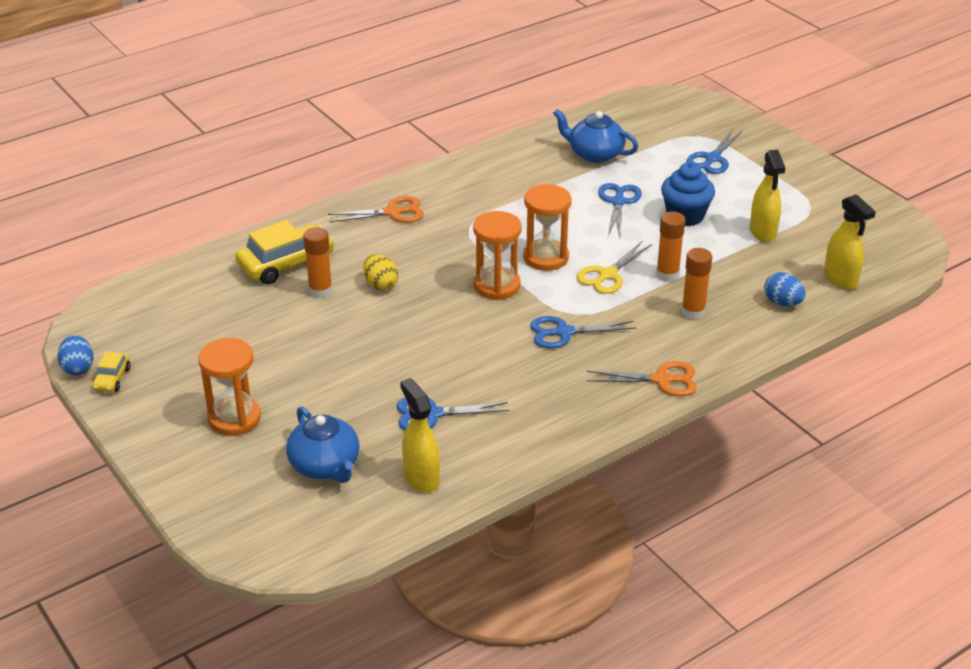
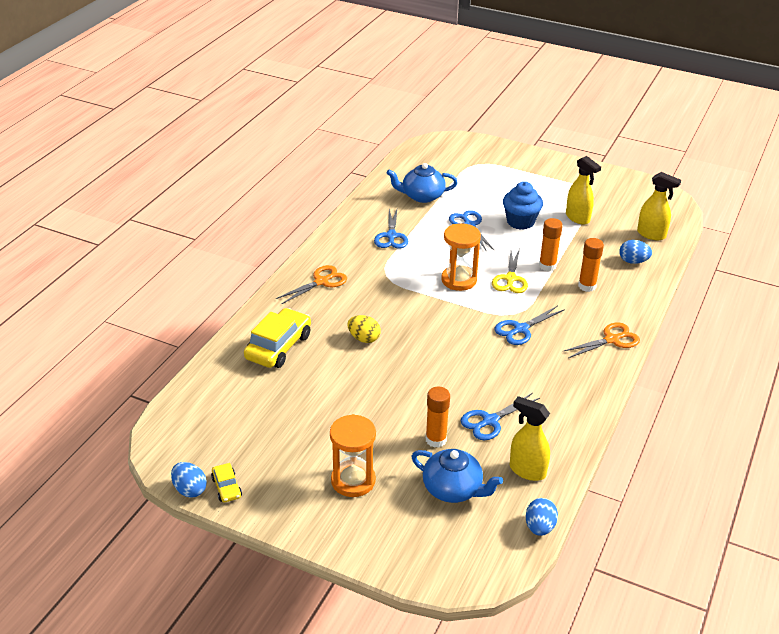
camera: 30 degrees left, 0 degrees up
(320, 291) = (324, 358): orange glue stick -> orange glue stick (436, 440)
(377, 538) = (539, 527): none -> blue egg
(497, 286) = (445, 311): orange hourglass -> none
(712, 159) = (500, 177): blue scissors -> blue scissors (391, 236)

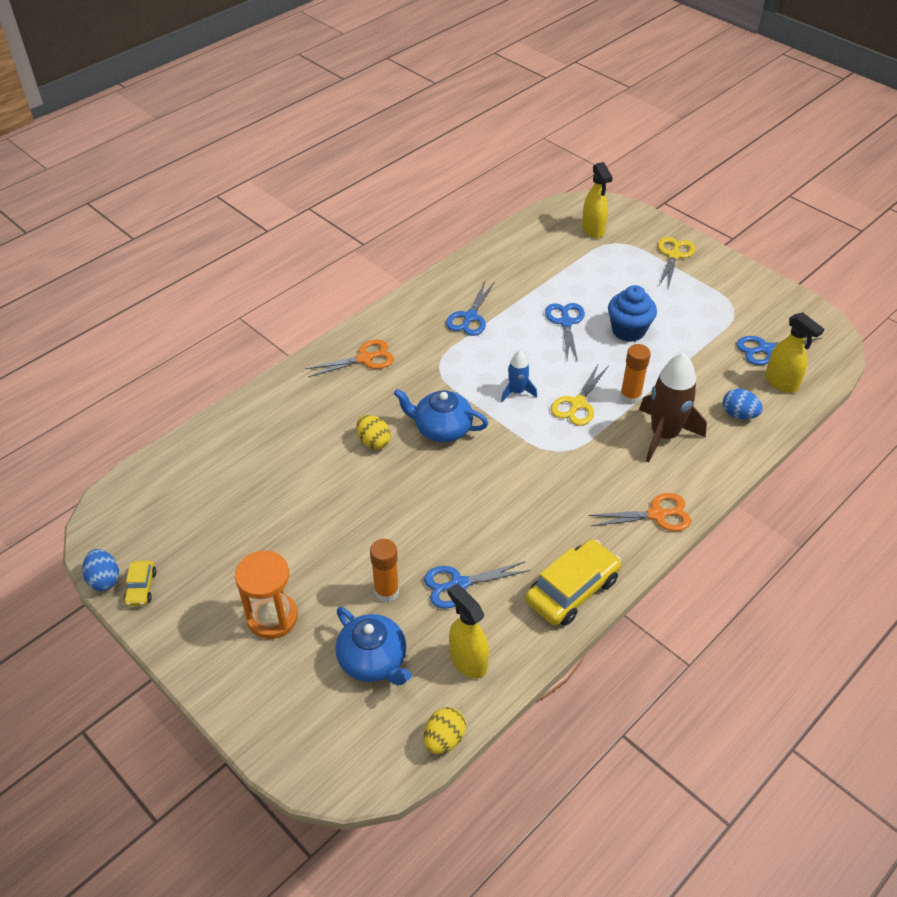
camera: 20 degrees right, 10 degrees up
(278, 347) = (279, 429): yellow car -> yellow car (572, 590)
(422, 196) = (531, 272): blue teapot -> blue teapot (441, 428)
(459, 280) = (517, 392): orange hourglass -> blue rocket
(521, 329) = (555, 474): blue scissors -> blue scissors (765, 349)
(525, 165) = (673, 255): none -> yellow scissors
(539, 527) = (444, 739): blue egg -> yellow egg
(578, 218) = (700, 340): yellow spray bottle -> yellow spray bottle (593, 230)
(587, 286) = (664, 435): orange glue stick -> brown rocket

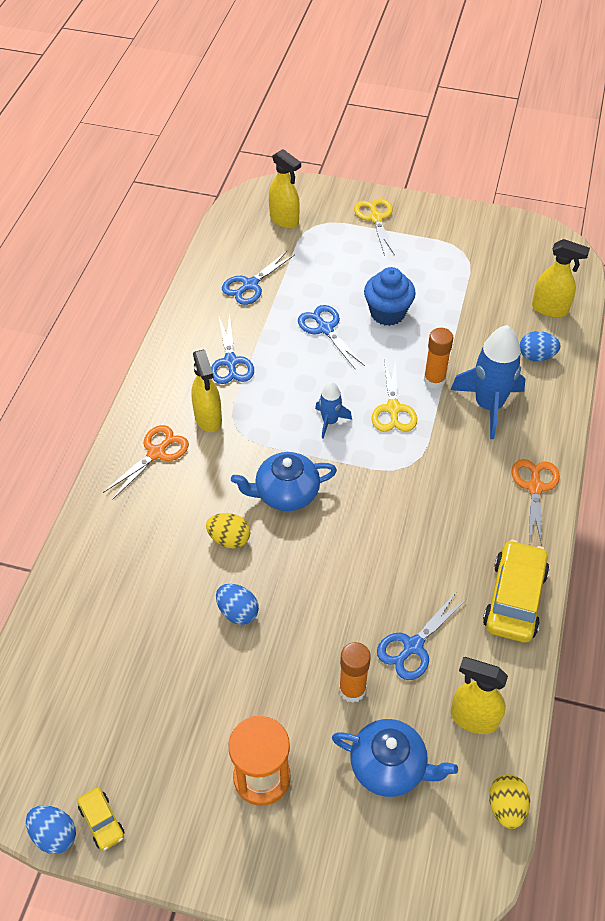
camera: 30 degrees left, 5 degrees up
(341, 495) = (237, 612): none -> blue egg
(422, 350) = (208, 418): none -> yellow spray bottle
(657, 515) = (535, 487): orange scissors -> orange scissors turned 45 degrees counterclockwise
(664, 435) = (488, 405): brown rocket -> blue rocket
(765, 349) = (516, 281): blue scissors -> blue scissors (250, 285)

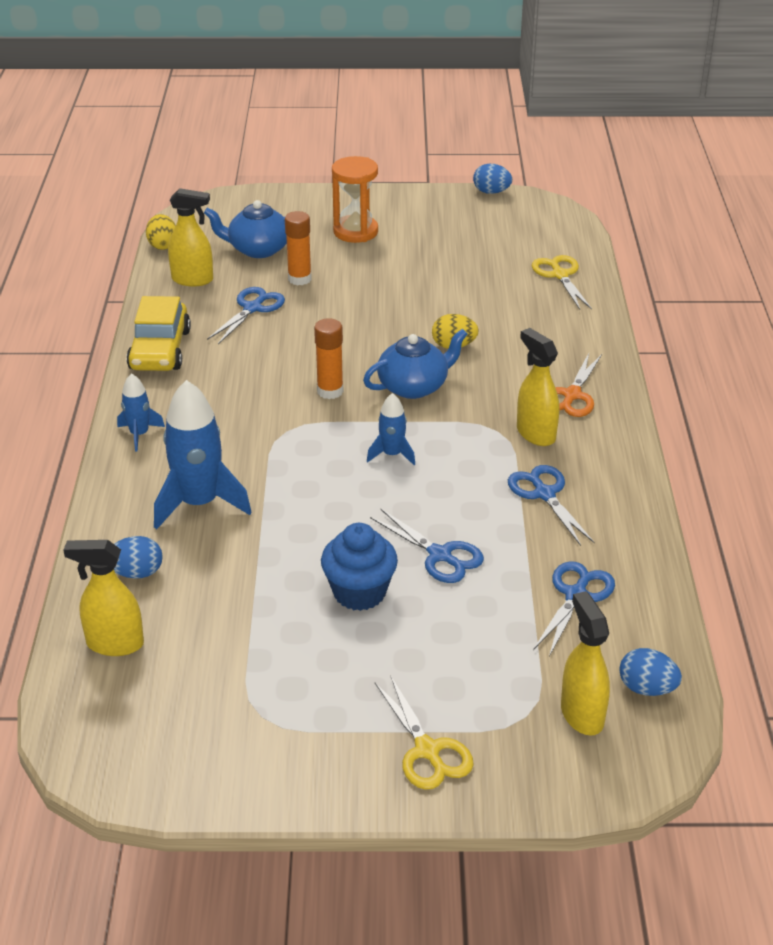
camera: 165 degrees right, 15 degrees down
(102, 821) = (462, 201): yellow car -> none
(237, 612) = (419, 304): blue egg -> blue egg (647, 688)
(284, 220) = (581, 714): yellow spray bottle -> yellow spray bottle turned 45 degrees clockwise
(393, 409) = (319, 480): yellow scissors -> yellow scissors (560, 275)
(434, 380) = (274, 519): orange glue stick -> orange glue stick (330, 391)
(535, 487) = (139, 434): orange scissors -> blue rocket

